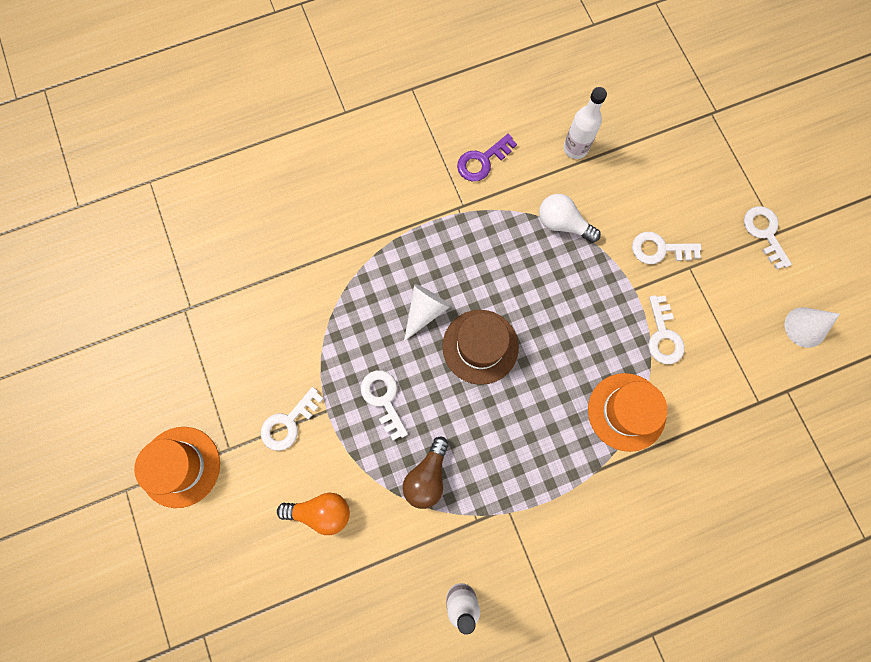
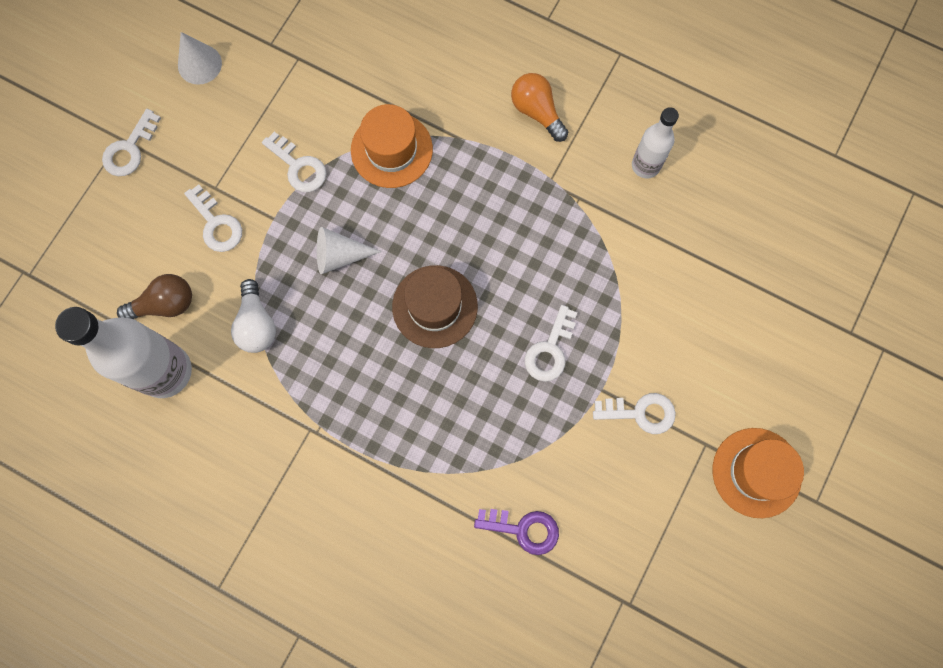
camera: 130 degrees left, 0 degrees up
(321, 512) = (682, 322): orange light bulb -> orange light bulb (537, 112)
(425, 311) = (443, 379): white cone -> white cone (340, 255)
(427, 476) = (580, 262): brown light bulb -> brown light bulb (165, 304)
(482, 161) = (247, 449): purple key -> purple key (523, 529)
(575, 148) = (165, 371): white bottle -> white bottle, size x1.78
(663, 335) = (298, 166): white key -> white key turned 90 degrees clockwise

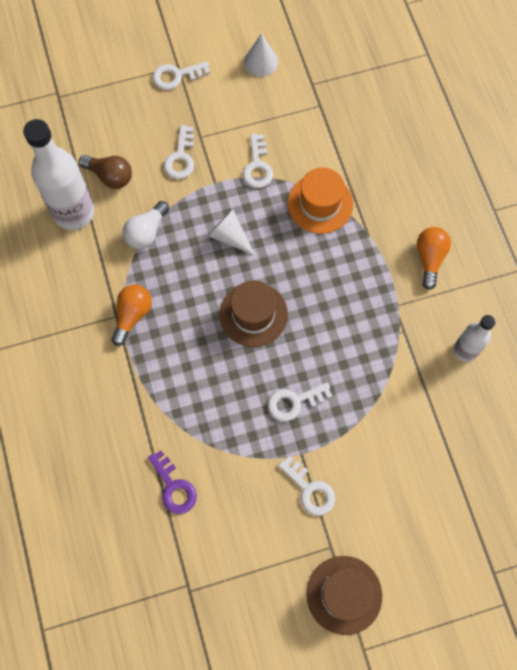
camera: 45 degrees right, 5 degrees down
(325, 413) = (132, 315): none -> orange light bulb
(756, 472) = (344, 594): orange hat -> brown hat

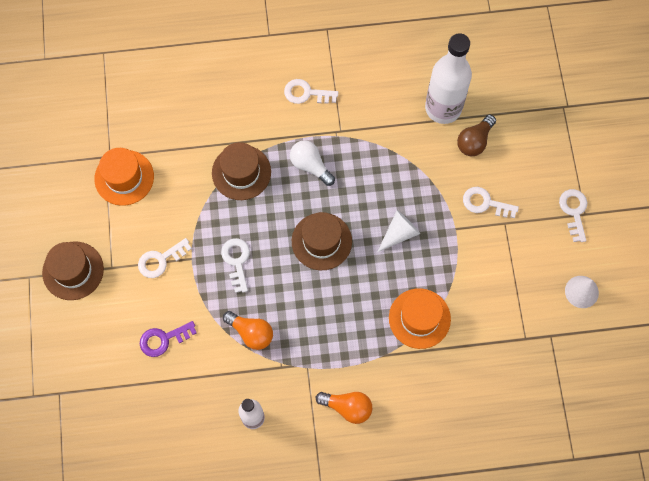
camera: 100 degrees right, 0 degrees up
(132, 315) = (339, 144): orange light bulb -> orange light bulb (251, 333)
(146, 232) = (414, 164): white light bulb -> white light bulb (310, 165)
(174, 487) = (187, 156): purple key -> purple key (163, 339)
(184, 418) = (241, 172): none -> brown hat
(213, 559) = (124, 177): none -> orange hat
(257, 166) = (467, 269): white key -> white key (306, 93)

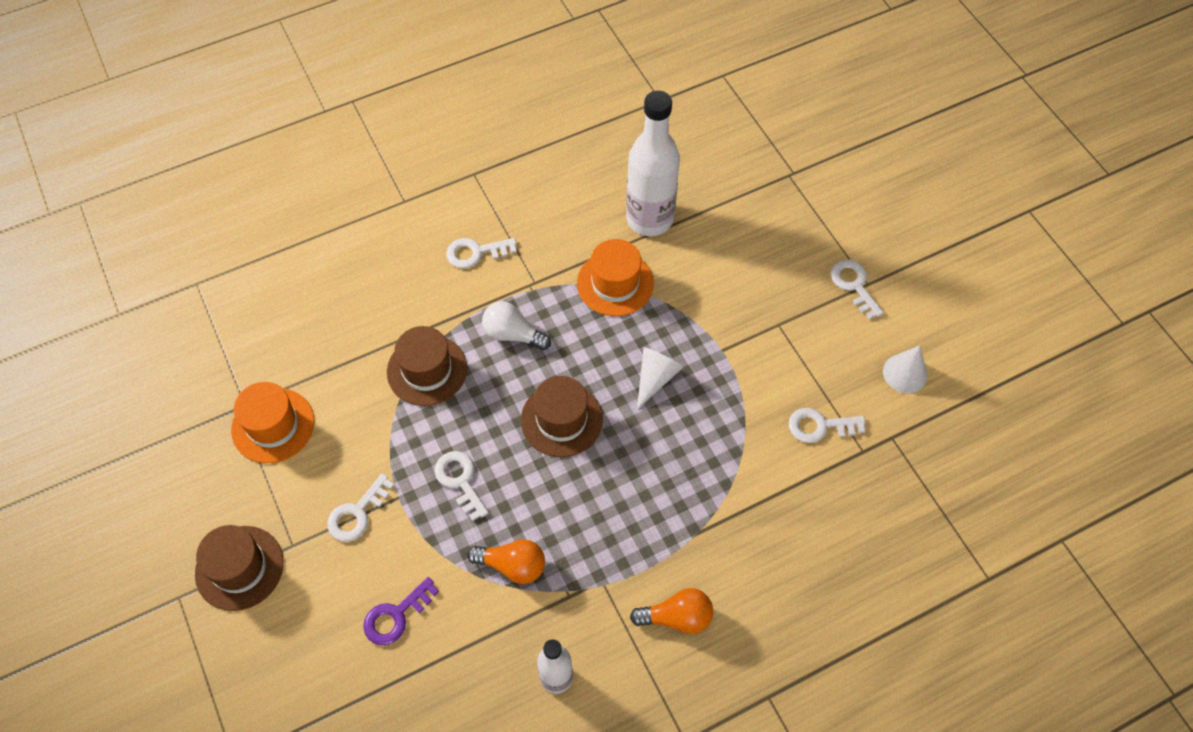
camera: 20 degrees left, 10 degrees down
(419, 318) = (723, 472): orange hat -> orange hat (615, 283)
(474, 141) = (702, 244): brown light bulb -> none
(485, 203) = (745, 309): white key -> white key (820, 426)

